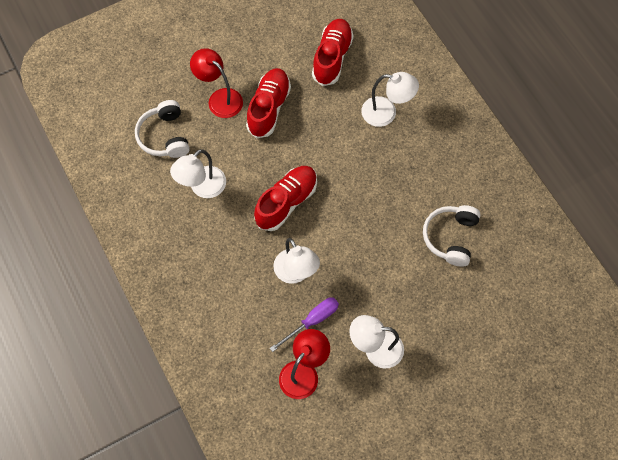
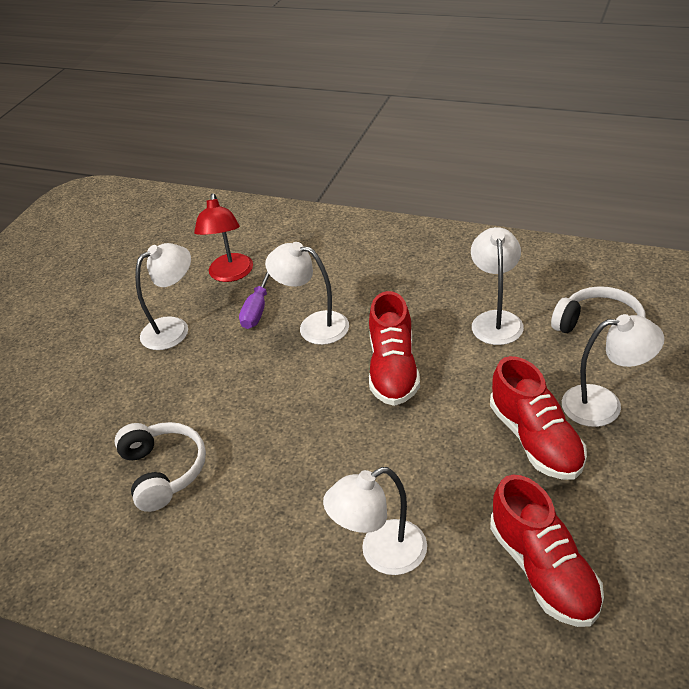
camera: 145 degrees right, 25 degrees down
(220, 98) = (604, 405): red lamp -> white lamp

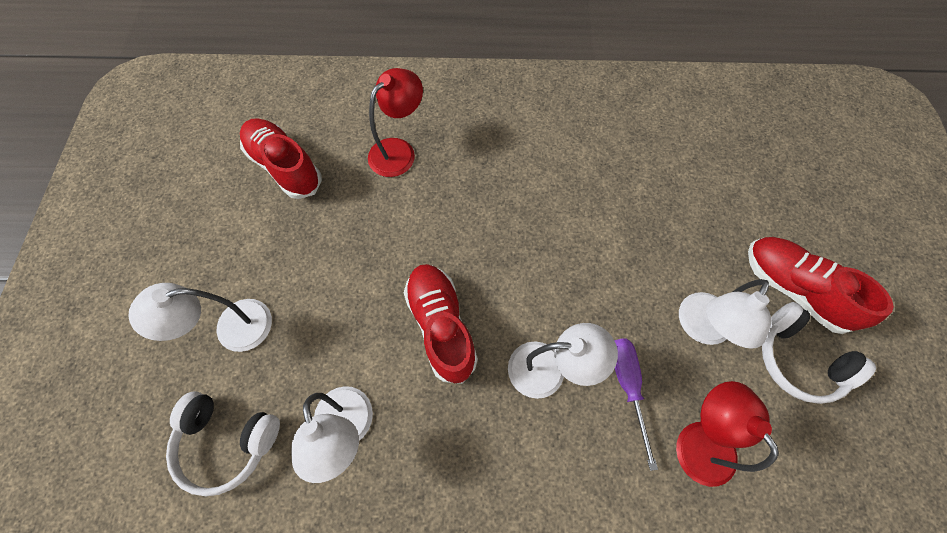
camera: 155 degrees right, 25 degrees up
(163, 471) = (593, 171): white headphones -> white headphones (798, 359)
(381, 554) = (399, 151): white lamp -> red lamp
(536, 439) = (294, 274): red shoe -> red shoe (793, 288)

